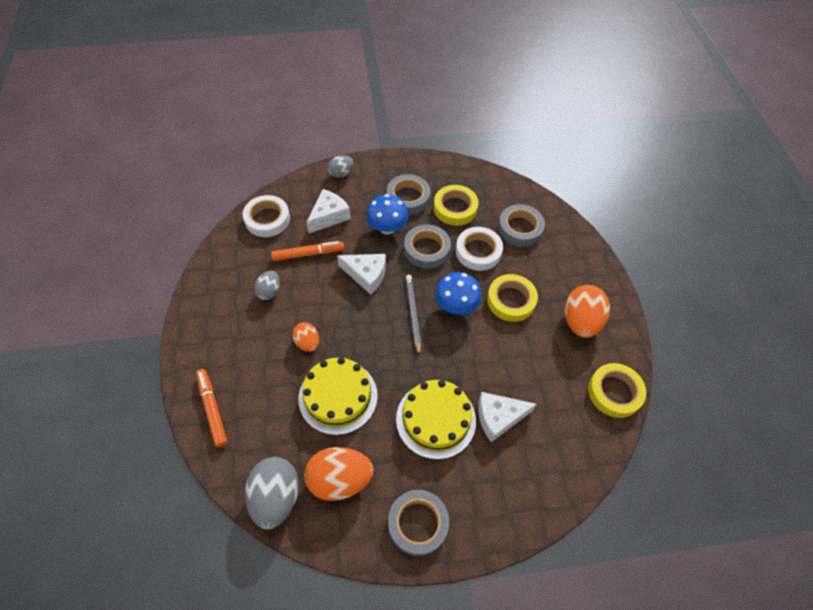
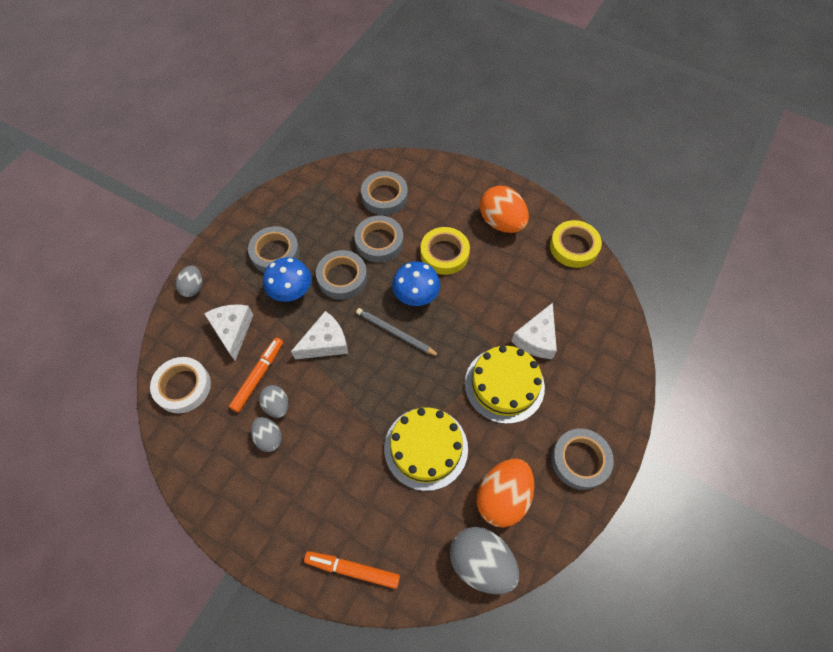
camera: 50 degrees left, 5 degrees up
(296, 280) = (277, 405): none -> grey egg
(307, 342) = (352, 439): orange egg -> none
(455, 208) = (321, 226): yellow tape -> none
(478, 251) = (379, 242): white tape -> grey tape

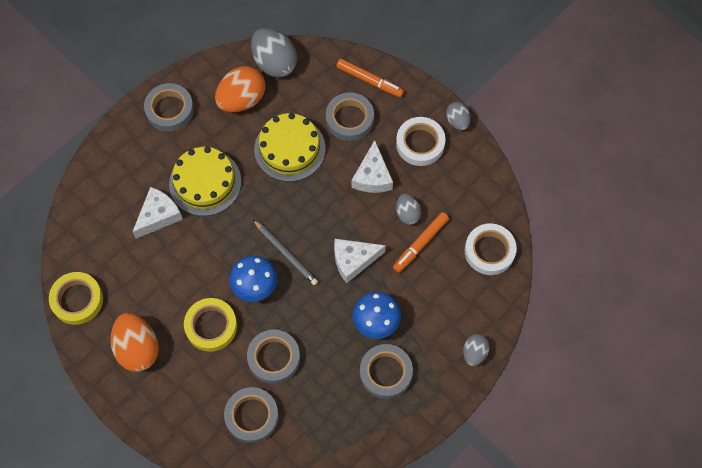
camera: 165 degrees left, 5 degrees up
(233, 330) = (439, 295): white cheese -> white cheese (372, 176)
(269, 438) = (418, 188): grey egg -> grey egg (457, 121)
(274, 495) = (420, 144): none -> white tape
(342, 277) = (322, 325): grey tape -> grey tape (349, 119)

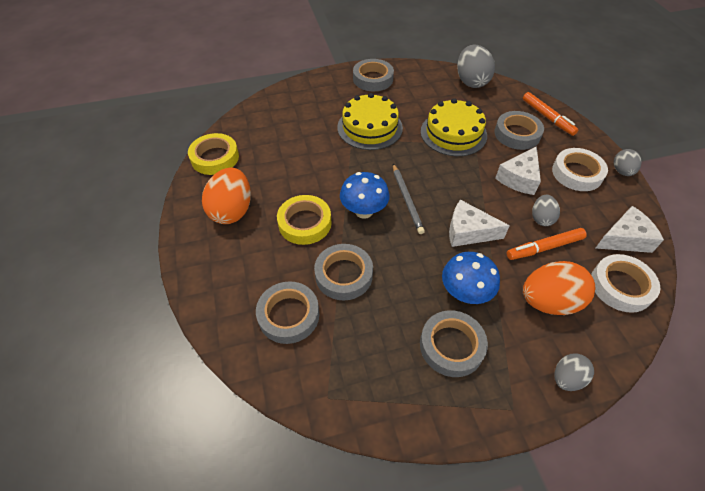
camera: 30 degrees right, 15 degrees down
(158, 216) = (318, 133): white cheese -> white cheese (624, 239)
(242, 99) = (432, 92): orange egg -> orange egg (549, 301)

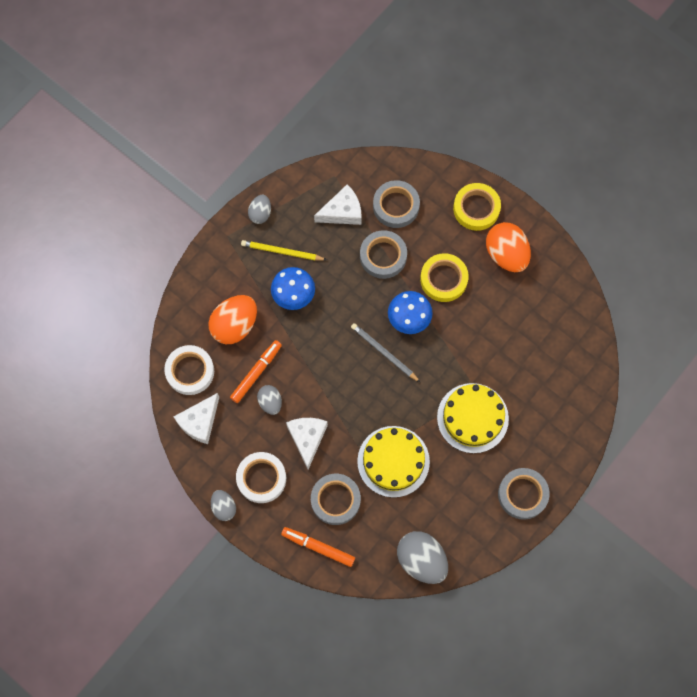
camera: 145 degrees right, 20 degrees up
(215, 158) = (570, 293): yellow tape -> yellow tape (476, 209)
(451, 346) = (282, 252): grey tape -> yellow pencil
(468, 232) = (319, 351): white cheese -> white cheese (342, 212)
(567, 378) = (203, 275): grey egg -> grey egg (260, 213)

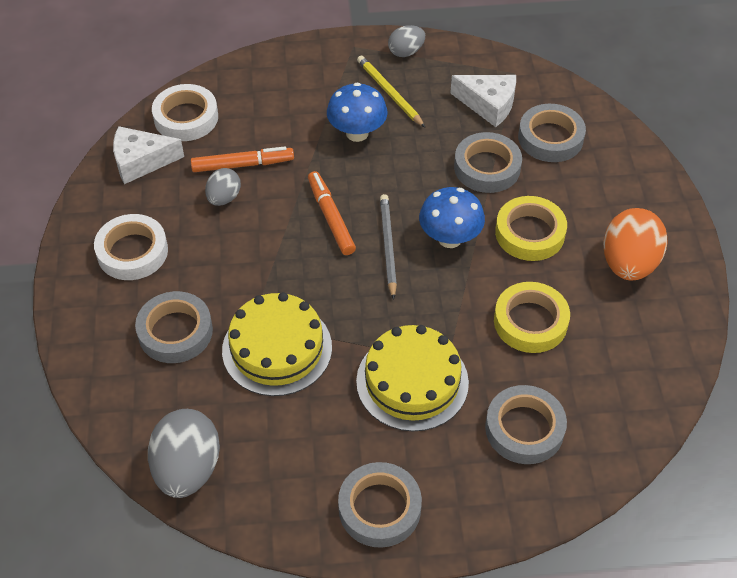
camera: 45 degrees right, 20 degrees down
(224, 507) = (68, 246): grey egg -> none
(235, 325) = (272, 114): orange egg -> none
(307, 438) = (218, 256): white cheese -> none
(318, 547) = (104, 358): orange marker -> orange marker (331, 217)
(476, 209) = (639, 200): yellow tape -> yellow tape (530, 322)
(544, 394) = (524, 428): none -> grey tape

